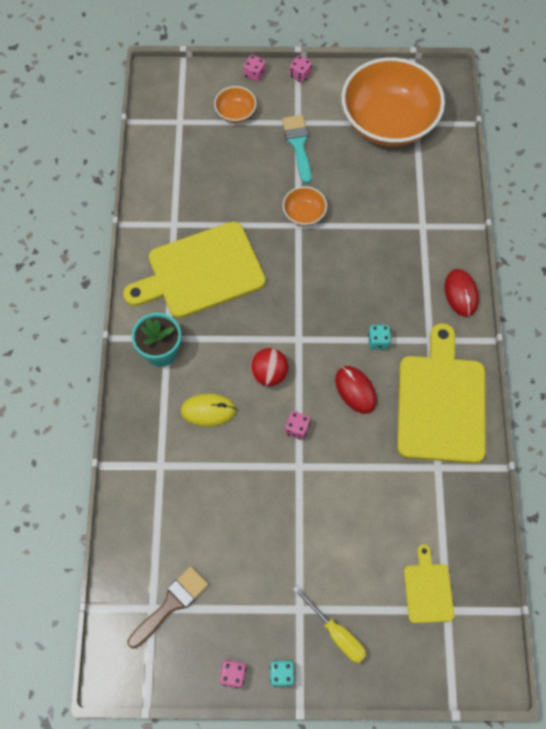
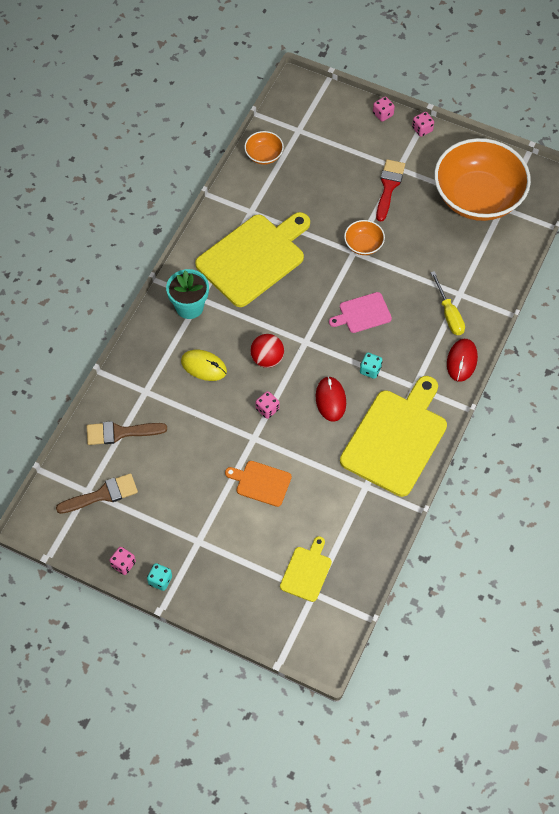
camera: 25 degrees right, 5 degrees down
(156, 524) = (120, 433): none -> brown brush
(201, 272) = (253, 258): yellow cutting board -> yellow cutting board turned 135 degrees clockwise
(235, 113) = (349, 140): orange bowl -> orange bowl (264, 155)
(298, 145) = (389, 187): turquoise brush -> red brush
(331, 512) = (261, 483): none -> orange cutting board
(336, 633) = (217, 570): yellow screwdriver -> yellow screwdriver (449, 314)
(340, 285) = (363, 313): none -> pink cutting board

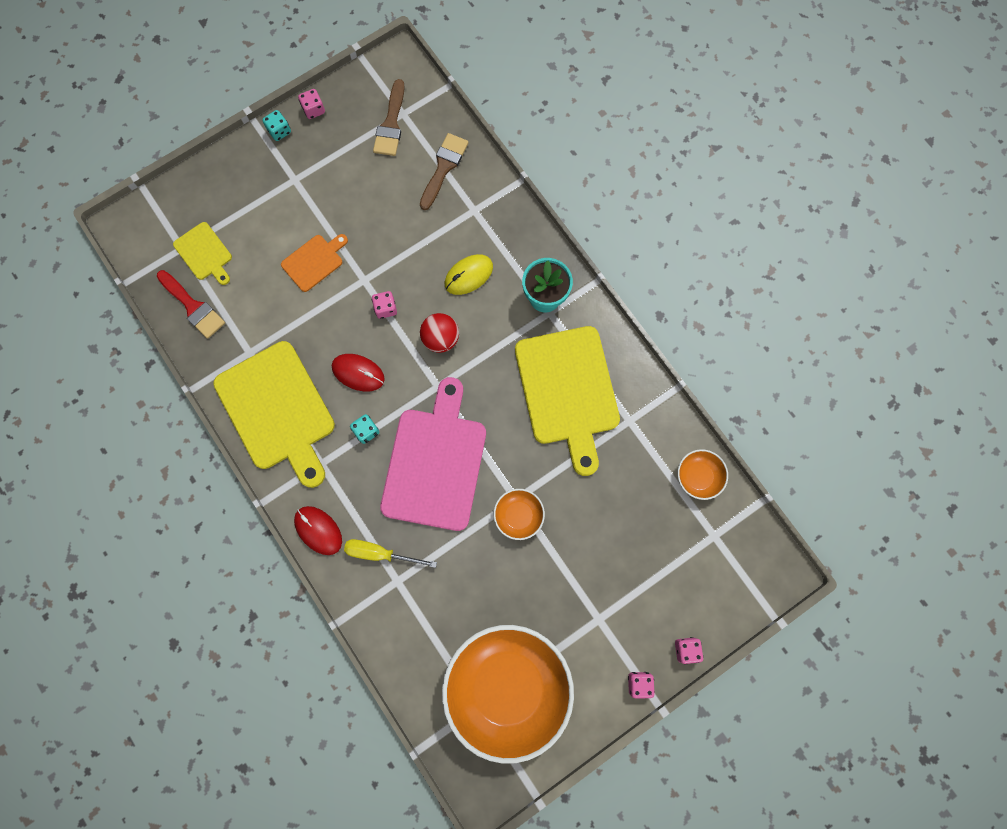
camera: 120 degrees right, 15 degrees up
(363, 313) = (435, 463): pink cutting board -> pink cutting board, size x2.06
(389, 187) = (579, 591): red brush -> red brush (193, 307)

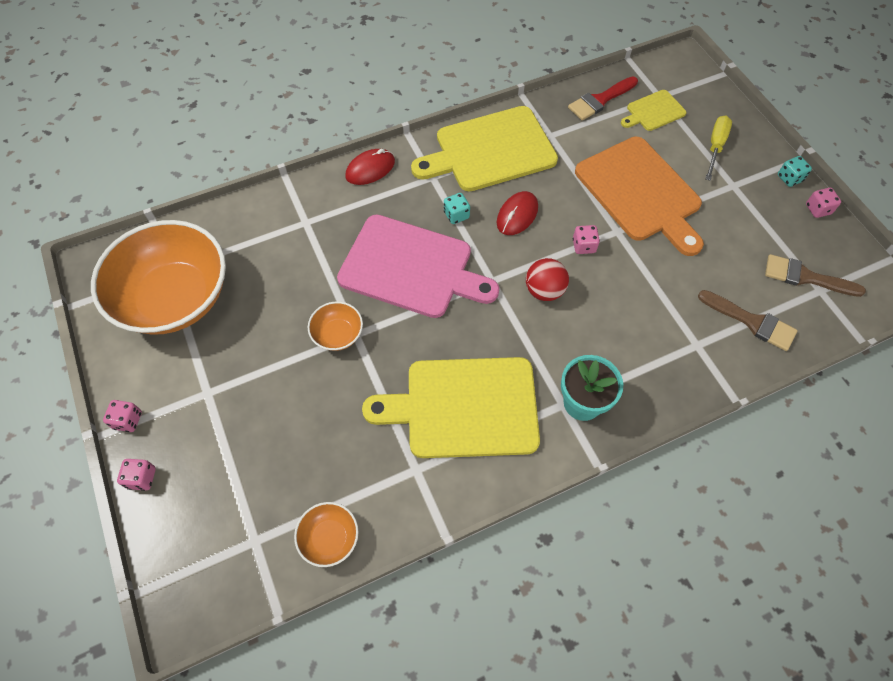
camera: 100 degrees right, 15 degrees down
(314, 261) = (640, 192): orange cutting board -> orange cutting board, size x2.06
(380, 553) = (335, 212): yellow screwdriver -> yellow screwdriver (715, 146)
(468, 275) = (615, 327): yellow mouse -> none

